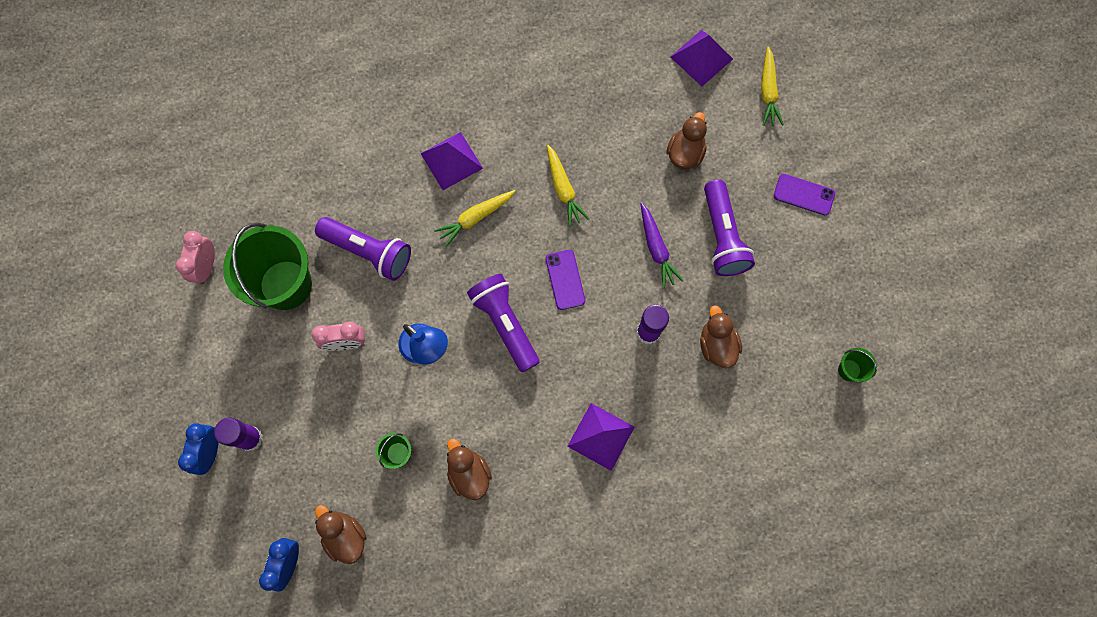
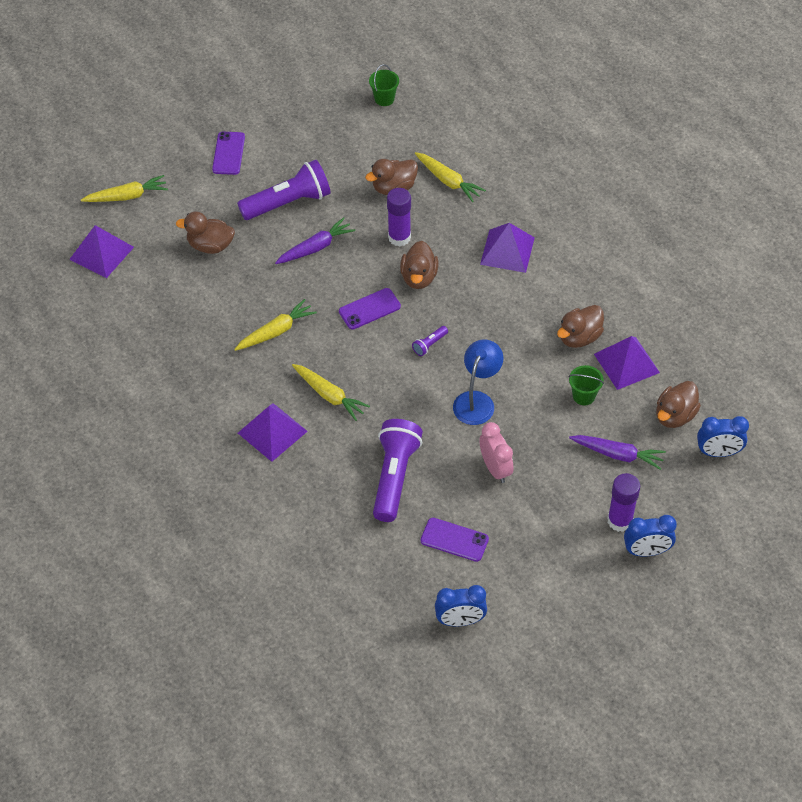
camera: 105 degrees left, 20 degrees down
(207, 266) = (460, 620): pink clock -> blue clock
(286, 285) = (454, 540): green bucket -> purple phone
(321, 462) = (617, 454): none -> purple carrot
(422, 510) = (626, 363): none -> purple pyramid
(505, 324) = (429, 345): purple flashlight -> purple flashlight, size x0.42
(591, 337) = (419, 277): none -> brown duck
(712, 404) = (448, 181): none -> yellow carrot

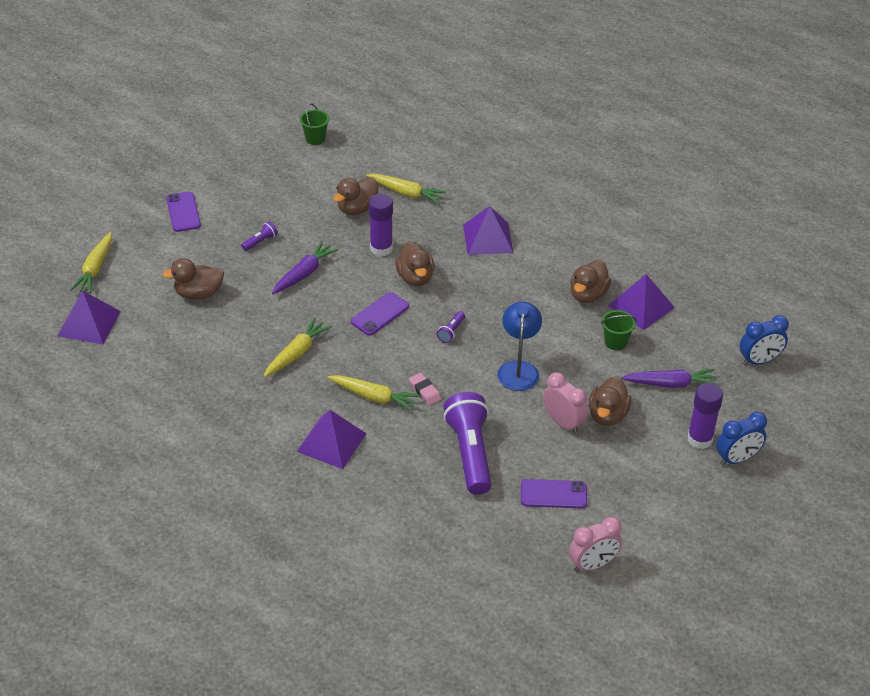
camera: 20 degrees left, 10 degrees down
(127, 196) = (95, 269): yellow carrot -> yellow carrot turned 135 degrees clockwise
(288, 203) = (260, 241): purple flashlight -> purple flashlight, size x0.42
(378, 401) = (425, 391): none -> pink eraser
(460, 620) = (592, 565): blue clock -> pink clock
(674, 415) = (705, 339): brown duck -> brown duck (607, 415)

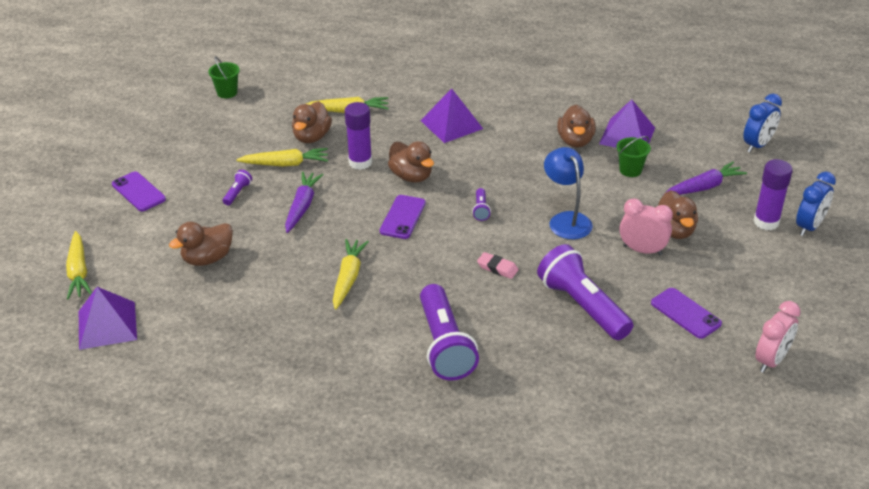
camera: 25 degrees left, 5 degrees down
(331, 442) = (444, 345): purple pyramid -> purple flashlight
(374, 397) = (454, 290): yellow carrot -> yellow carrot (285, 164)
(553, 494) = (685, 313): purple phone -> purple phone turned 75 degrees clockwise

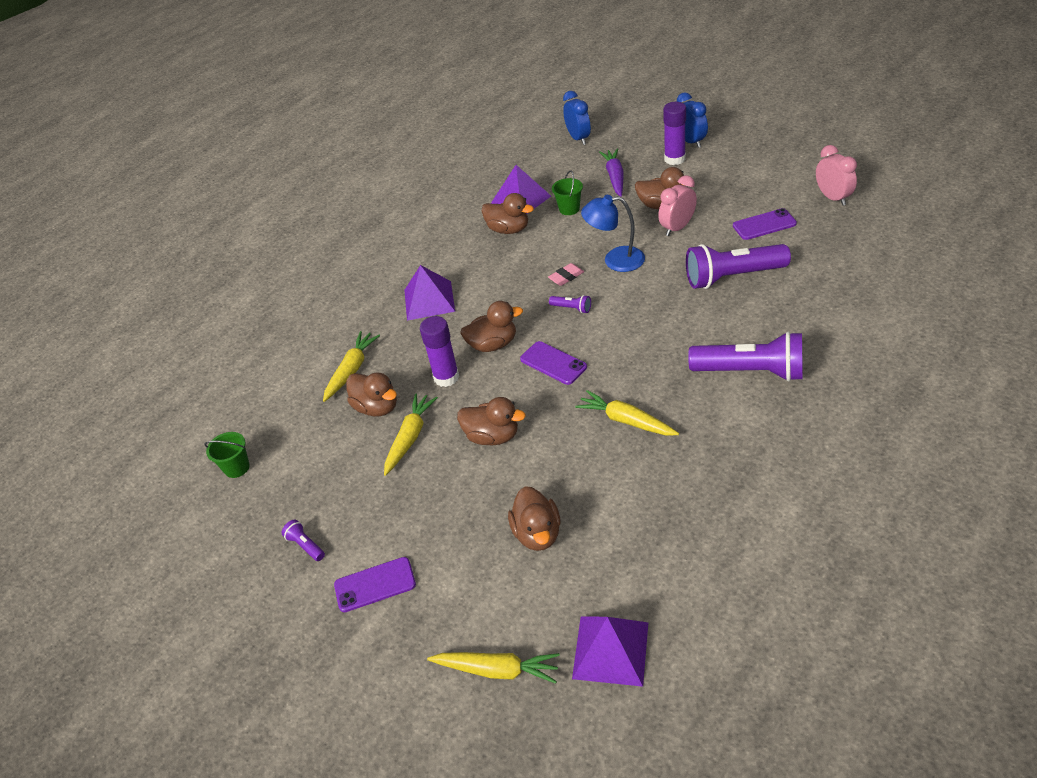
camera: 60 degrees left, 5 degrees up
(237, 193) = (436, 488): purple flashlight -> purple flashlight (305, 545)
(302, 207) = (492, 436): purple carrot -> brown duck
(497, 268) = (660, 316): pink eraser -> pink eraser (566, 277)

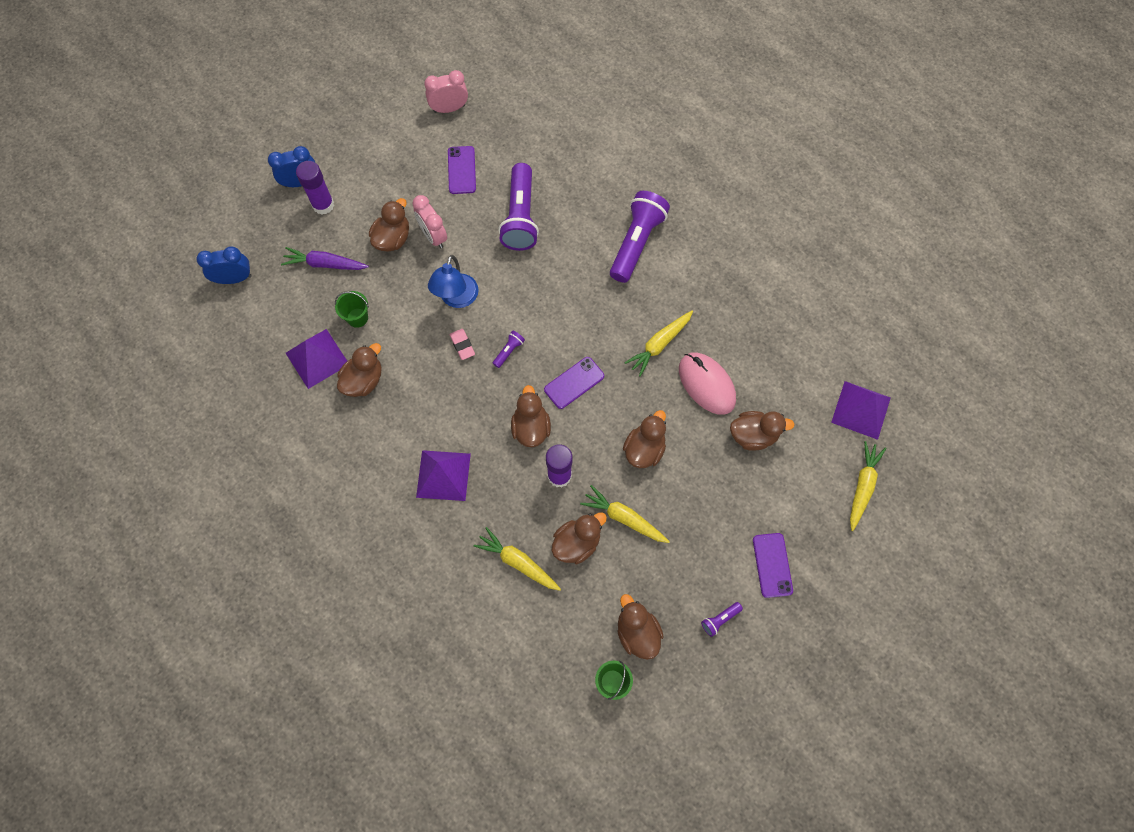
camera: 85 degrees left, 25 degrees up
(288, 476) = (637, 632): none -> brown duck
(590, 474) = (706, 384): none -> pink mouse

